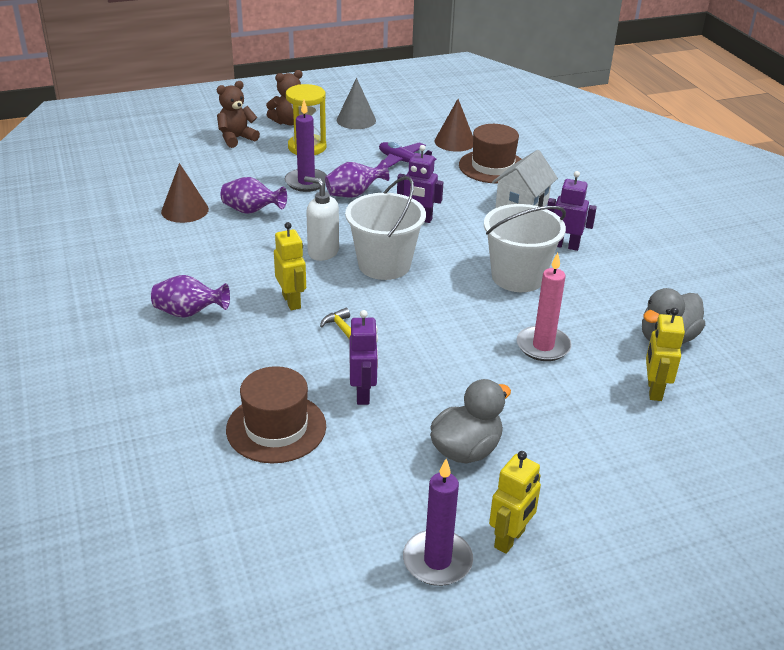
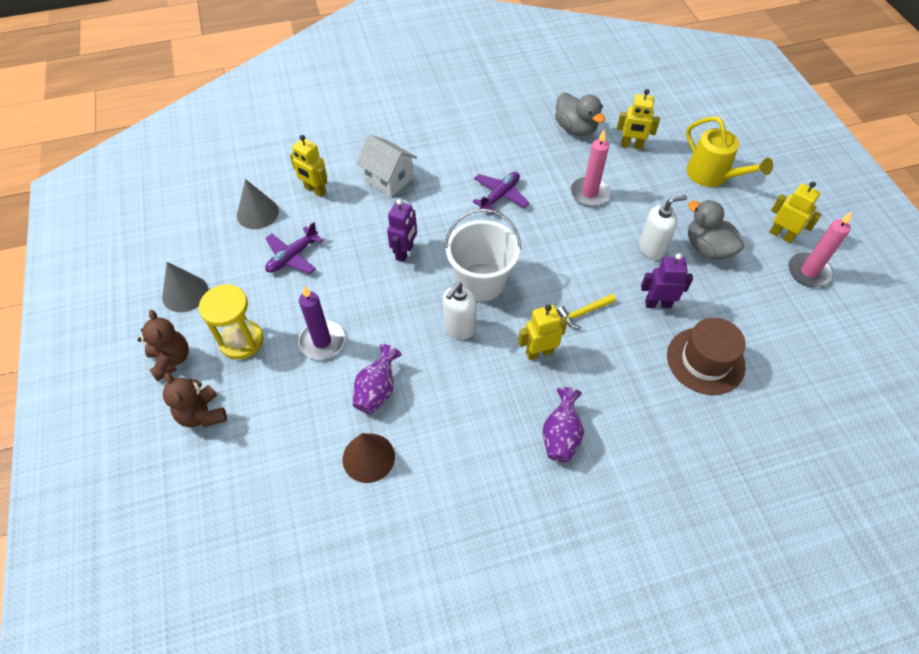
camera: 85 degrees left, 20 degrees up
(354, 194) = (353, 300): purple vase -> none
(437, 561) = (808, 272): purple candle -> pink candle
(454, 142) = (257, 213): brown cone -> grey cone
(456, 396) = (652, 248): none -> white soap dispenser
(492, 167) = (315, 190): brown hat -> yellow robot
(518, 277) = (500, 196): white bucket -> purple plane
(565, 245) = (455, 161): purple robot -> none
(620, 471) = (712, 175): none -> yellow watering can

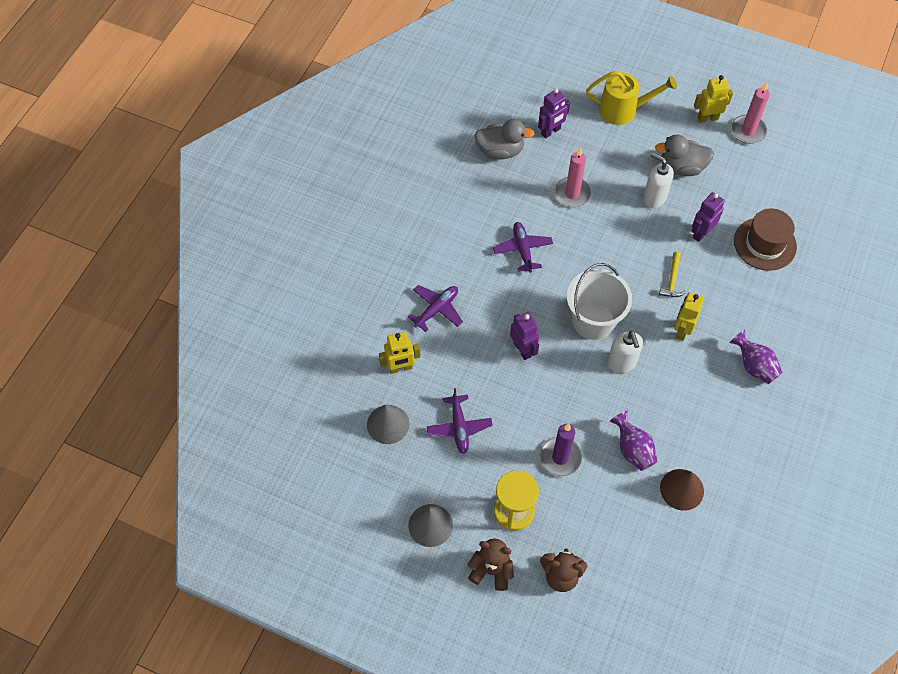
camera: 50 degrees left, 5 degrees up
(389, 179) = (436, 309): white house -> purple plane
(631, 145) = (551, 131): yellow robot -> purple robot
(652, 248) = (654, 198): white soap dispenser -> white soap dispenser turned 75 degrees counterclockwise

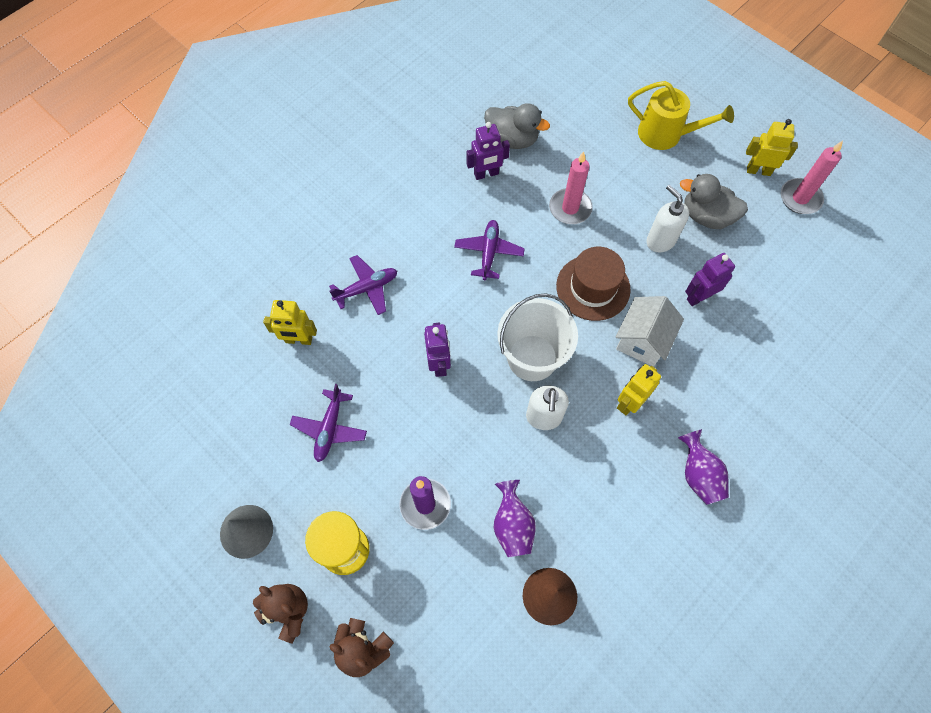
camera: 20 degrees right, 5 degrees up
(388, 424) = (256, 398): grey cone -> none
(551, 131) = (575, 135): purple robot -> purple robot (486, 174)
(672, 280) = (642, 341): yellow hammer -> white house
(765, 244) = (769, 333): brown hat -> brown hat (593, 287)

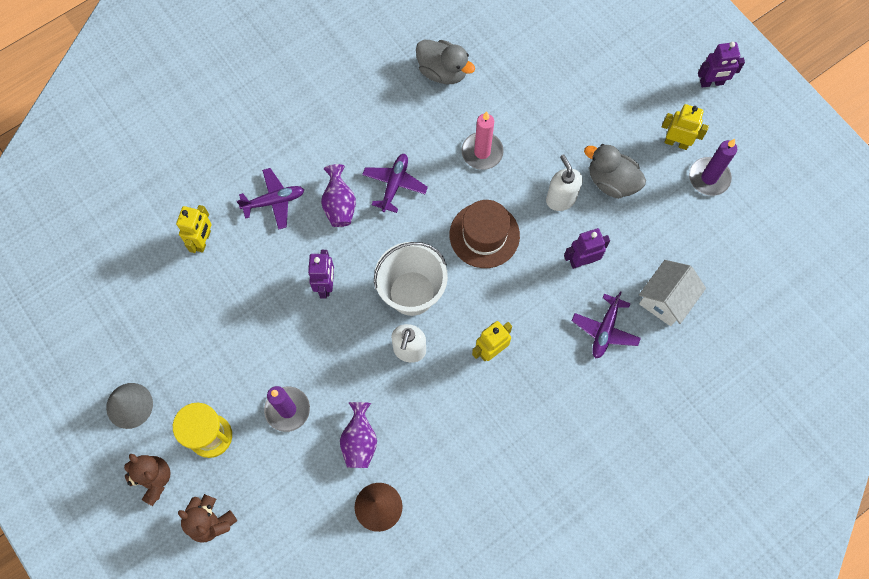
camera: 10 degrees right, 5 degrees up
(298, 340) = (203, 240): yellow robot -> yellow robot turned 90 degrees counterclockwise
(330, 428) = (217, 327): purple plane -> purple plane (605, 330)
(486, 174) = (409, 104): purple robot -> purple robot (711, 83)
(642, 341) = (518, 294): white house -> white house (665, 300)
(665, 134) = (595, 90): yellow watering can -> none
(698, 474) = (536, 426): purple vase -> purple vase (339, 205)
(800, 198) = (709, 178): pink candle -> purple candle

